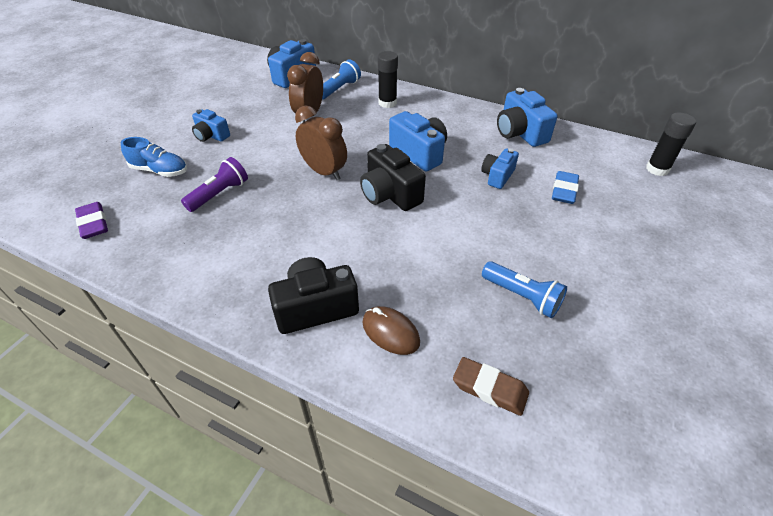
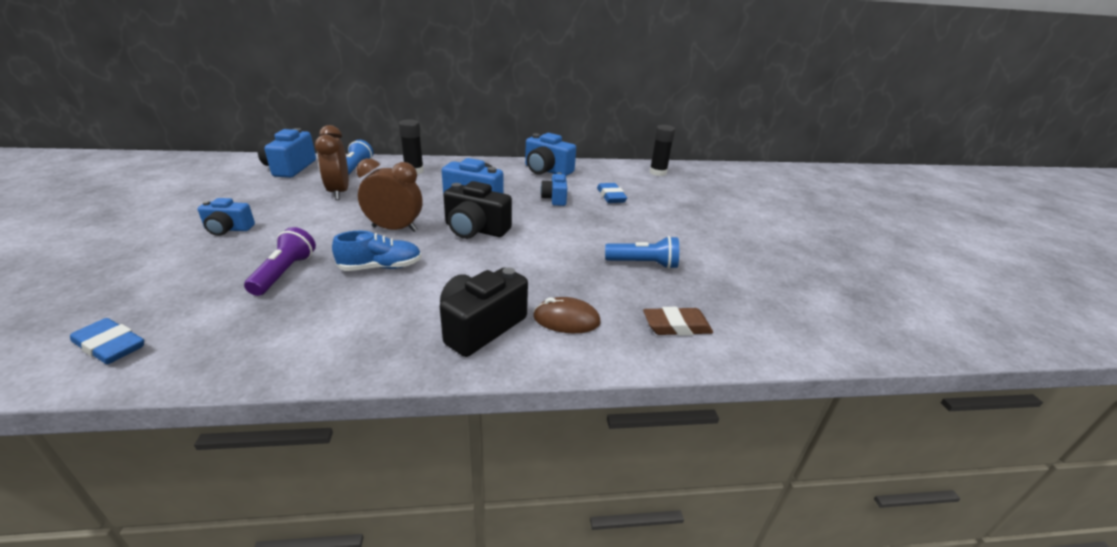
camera: 35 degrees left, 15 degrees down
(93, 224) = (110, 346): purple eraser -> blue eraser
(160, 170) = (178, 273): blue shoe -> blue shoe (381, 267)

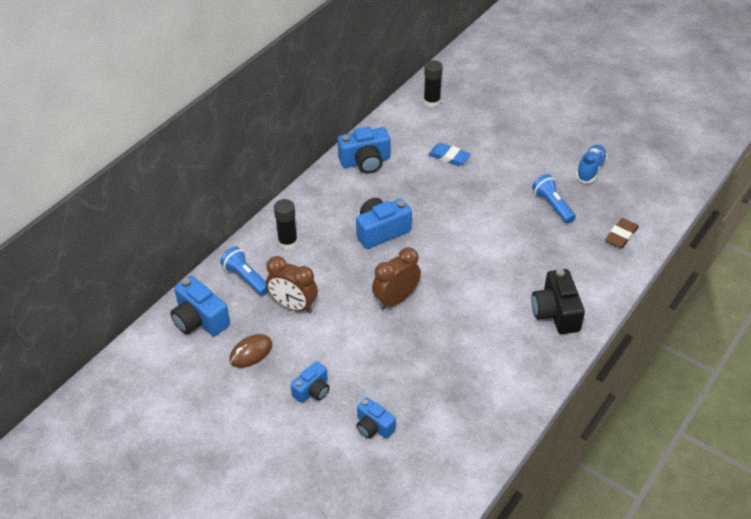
camera: 45 degrees left, 15 degrees up
(110, 346) = (444, 473): blue eraser -> none
(284, 273) = (416, 377): purple flashlight -> none
(381, 267) = (449, 328): blue shoe -> blue shoe (590, 169)
(475, 229) = (436, 258): black camera -> none
(555, 199) = (424, 189): blue camera -> blue camera (373, 426)
(566, 320) = (579, 275): brown mouse -> brown mouse (251, 352)
(643, 264) = (552, 205): blue flashlight -> blue flashlight turned 75 degrees counterclockwise

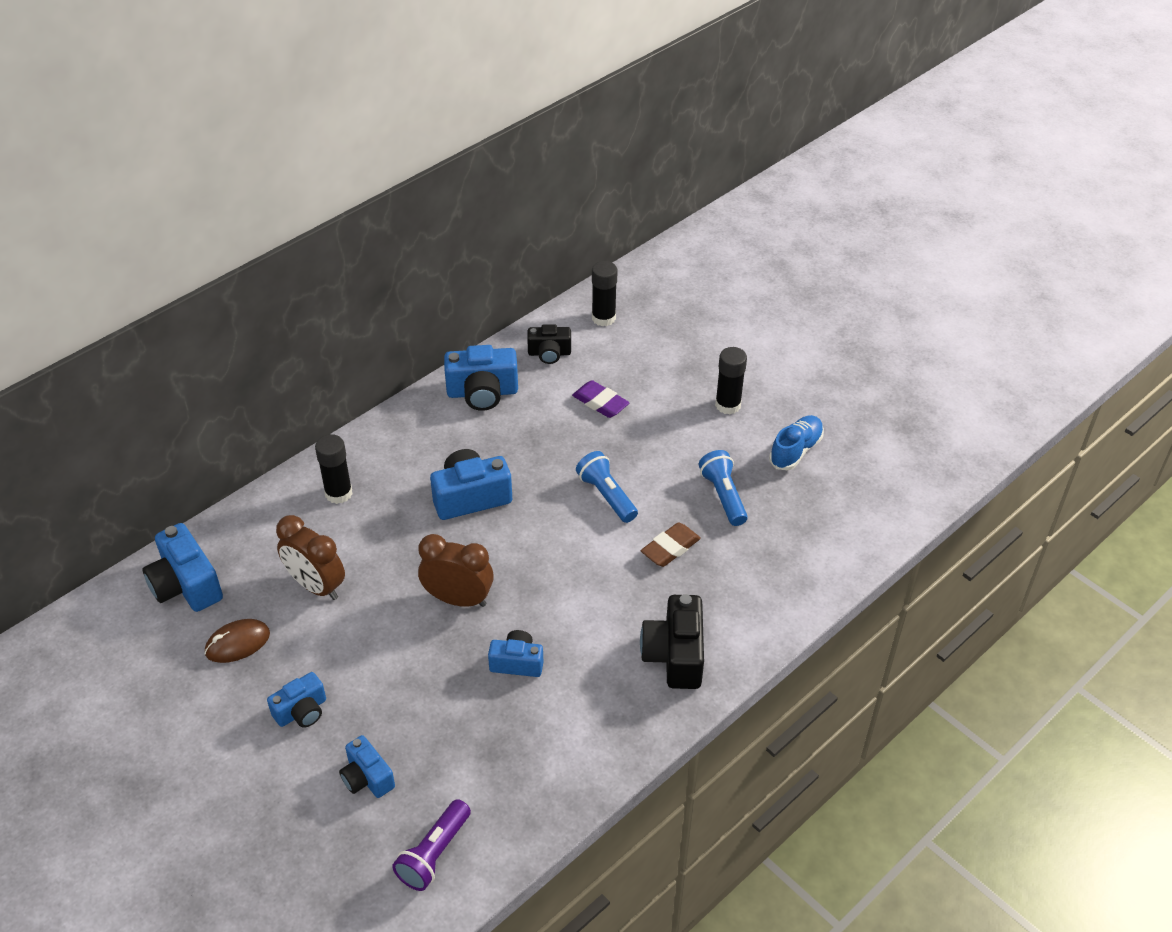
camera: 10 degrees right, 0 degrees up
(246, 278) = (266, 536): blue flashlight -> blue flashlight (607, 495)
(396, 299) = (458, 599): brown clock -> brown clock turned 45 degrees clockwise
(403, 130) = (549, 353): none -> black camera
(437, 468) = (434, 853): none -> purple flashlight
(449, 157) = (600, 403): blue eraser -> purple eraser
(451, 334) = (517, 662): none -> blue camera
(535, 147) = (728, 405): none -> black glue stick
(621, 236) = (807, 556): brown eraser -> brown eraser (670, 548)

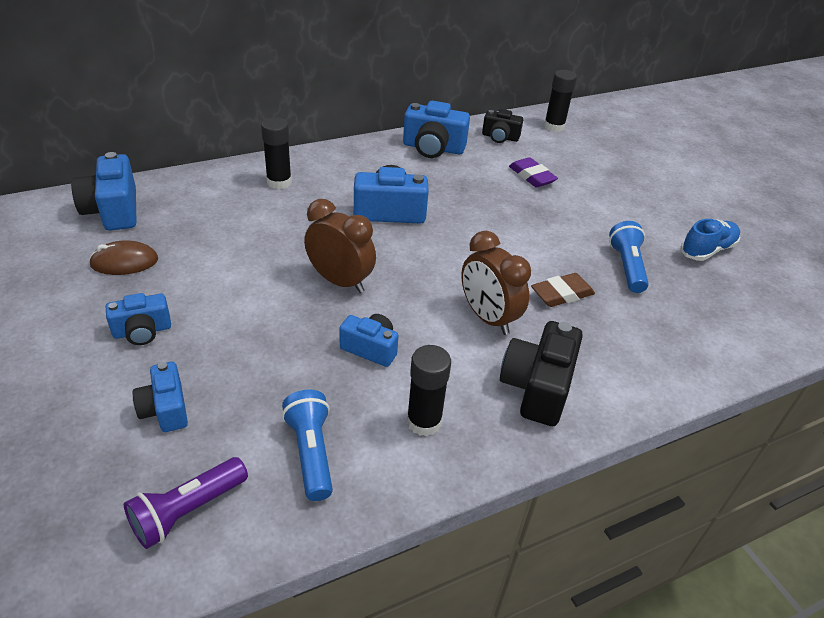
camera: 15 degrees right, 5 degrees down
(316, 586) = (220, 239): brown clock -> brown clock (488, 318)
(607, 495) = (513, 240): blue flashlight -> blue flashlight (311, 453)
(728, 405) = (648, 203): black glue stick -> black glue stick (424, 421)

